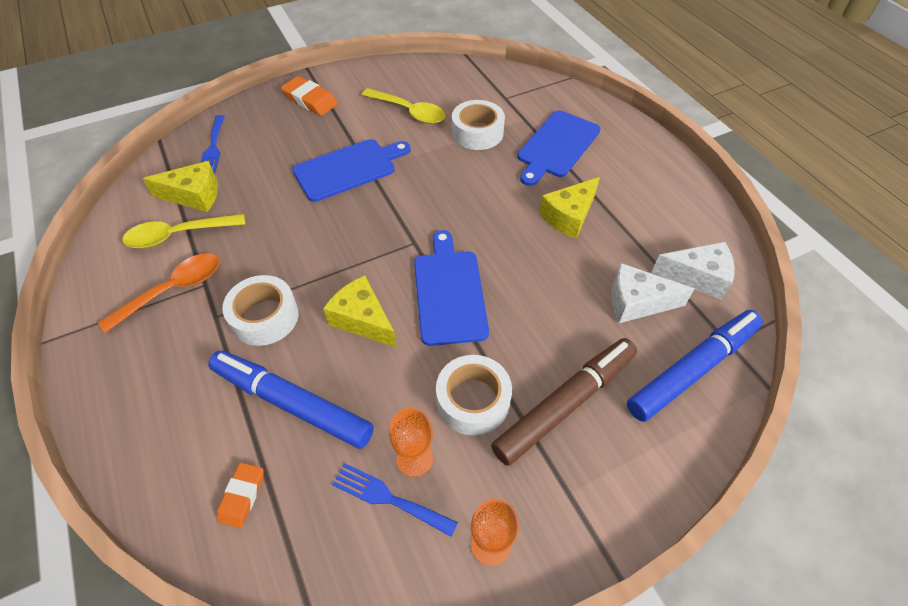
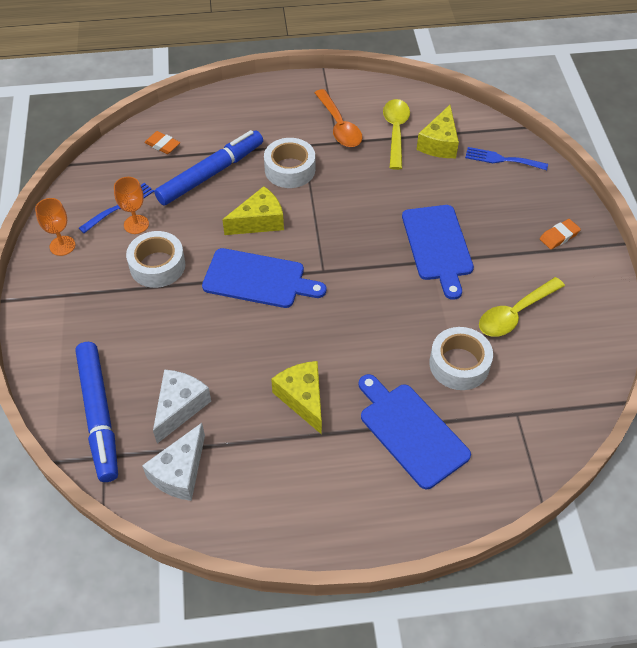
camera: 110 degrees right, 0 degrees up
(310, 100) = (559, 236): orange eraser -> orange eraser, size x0.65
(564, 404) = (123, 317): brown marker -> none

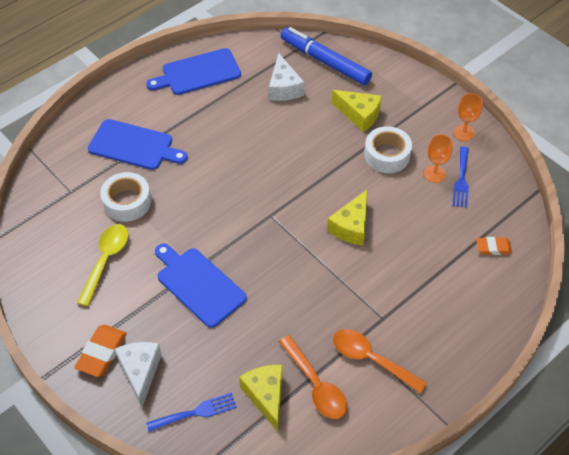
camera: 145 degrees right, 0 degrees up
(180, 472) = (252, 61): white cheese -> white cheese (140, 372)
(210, 174) = (428, 244): blue marker -> none
(258, 279) = (310, 184): blue cutting board -> blue cutting board (198, 73)
(290, 169) = (371, 286): white tape -> none
(302, 398) = (215, 129): yellow cheese -> yellow cheese (359, 115)
(395, 132) = (316, 385): yellow spoon -> orange spoon
(559, 236) = (102, 353): orange eraser -> orange eraser, size x1.54

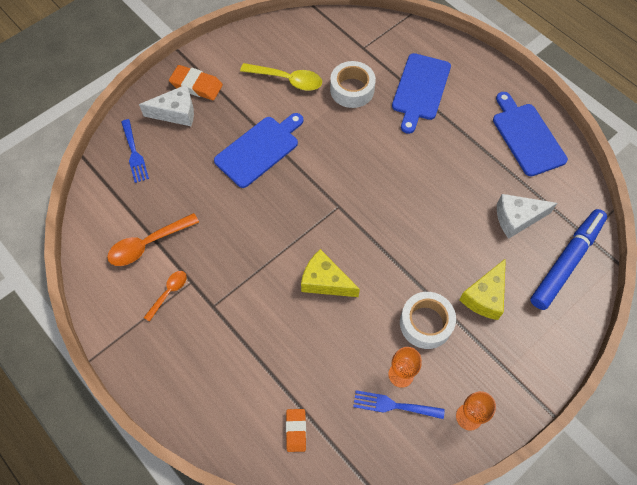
camera: 90 degrees right, 10 degrees up
(266, 396) = (142, 204): yellow cheese -> none
(371, 359) = (168, 293): orange spoon -> orange spoon, size x0.60

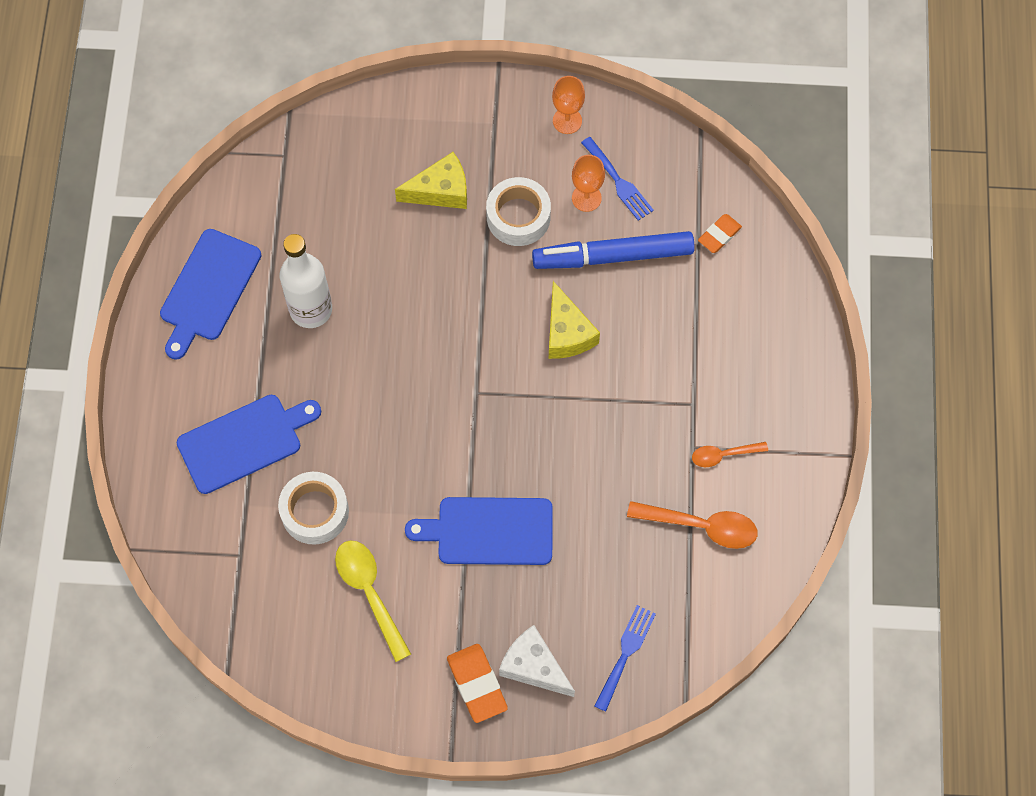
camera: 135 degrees left, 5 degrees up
(468, 171) = (311, 309): none -> white bottle
(517, 218) = (325, 225): white cheese -> none
(566, 262) = (333, 152): blue marker -> blue marker (613, 256)

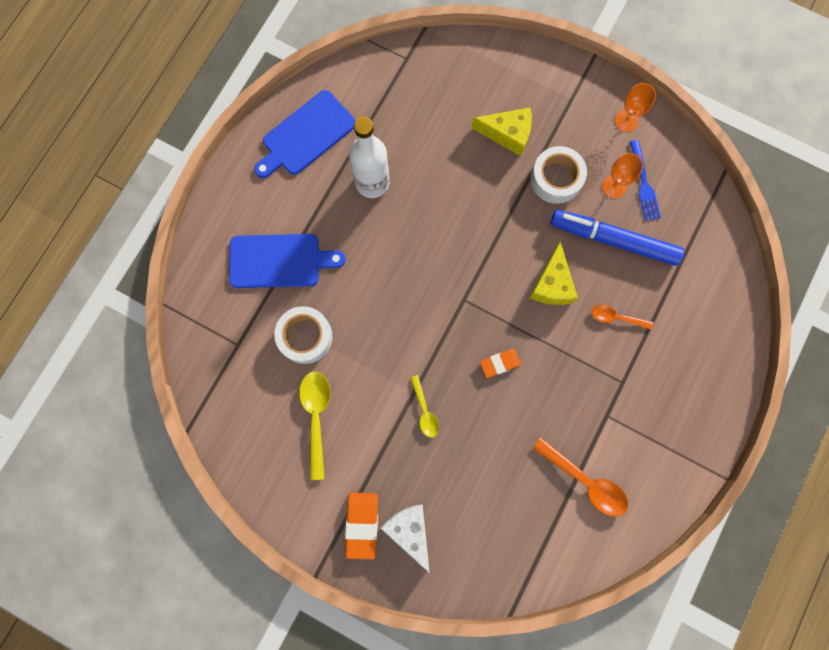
camera: 25 degrees right, 10 degrees up
(489, 531) = (424, 411): blue cutting board -> yellow spoon
(625, 653) = (483, 553): blue fork -> none
(719, 235) = (702, 259): orange eraser -> orange eraser (500, 363)
(723, 455) = (628, 433): orange spoon -> orange spoon (616, 317)

